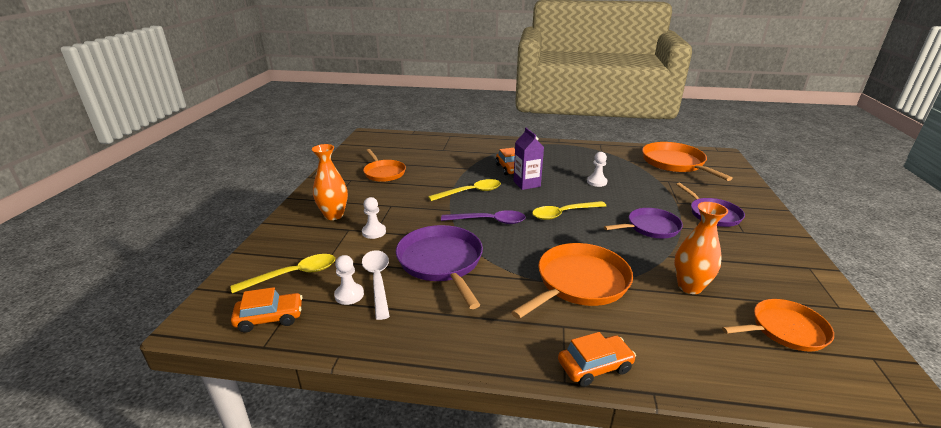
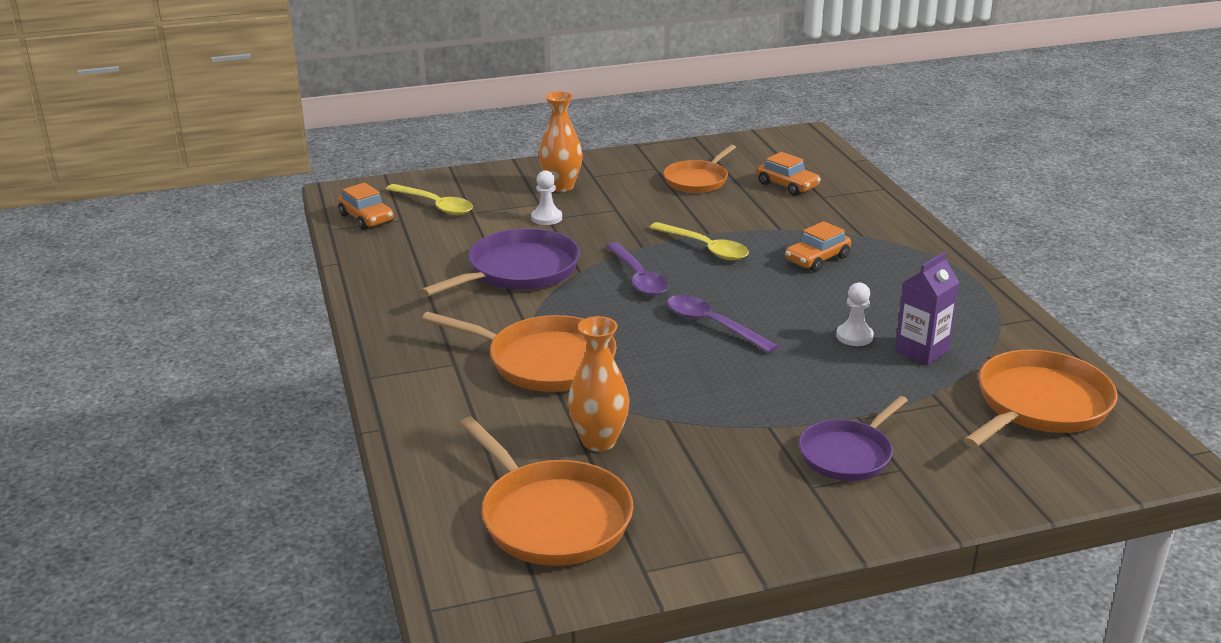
camera: 65 degrees right, 0 degrees up
(349, 295) = (424, 241): white pawn -> none
(377, 280) = (457, 247): white spoon -> none
(526, 184) = (779, 281): purple carton -> purple carton (921, 351)
(563, 214) = (712, 325): yellow spoon -> purple spoon
(594, 366) = (400, 390): orange car -> orange car (787, 185)
(650, 227) = (740, 399): purple pan -> none
(785, 330) = (552, 518): orange pan -> orange pan, size x1.52

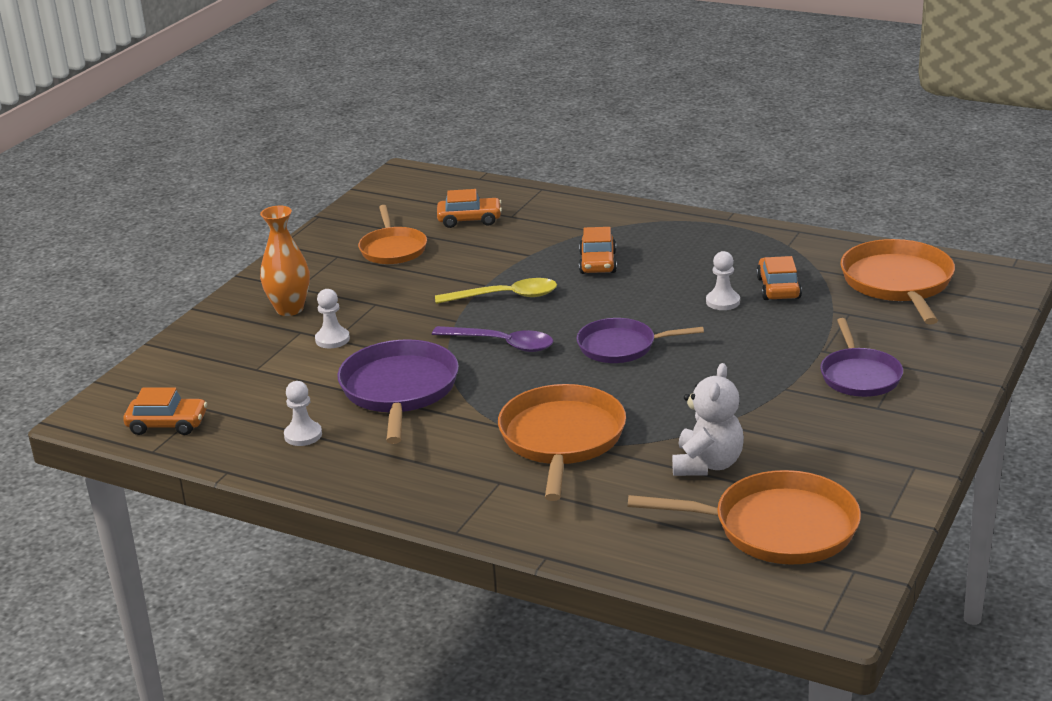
camera: 45 degrees left, 0 degrees up
(415, 266) = (303, 435): none -> white pawn
(435, 206) = (210, 381): yellow spoon -> none
(545, 361) = (561, 439): orange pan -> orange pan turned 60 degrees counterclockwise
(599, 441) = (707, 464): orange vase -> white teddy bear
(712, 325) = (621, 346): purple spoon -> purple pan
(921, 351) = (778, 288): purple carton -> orange car

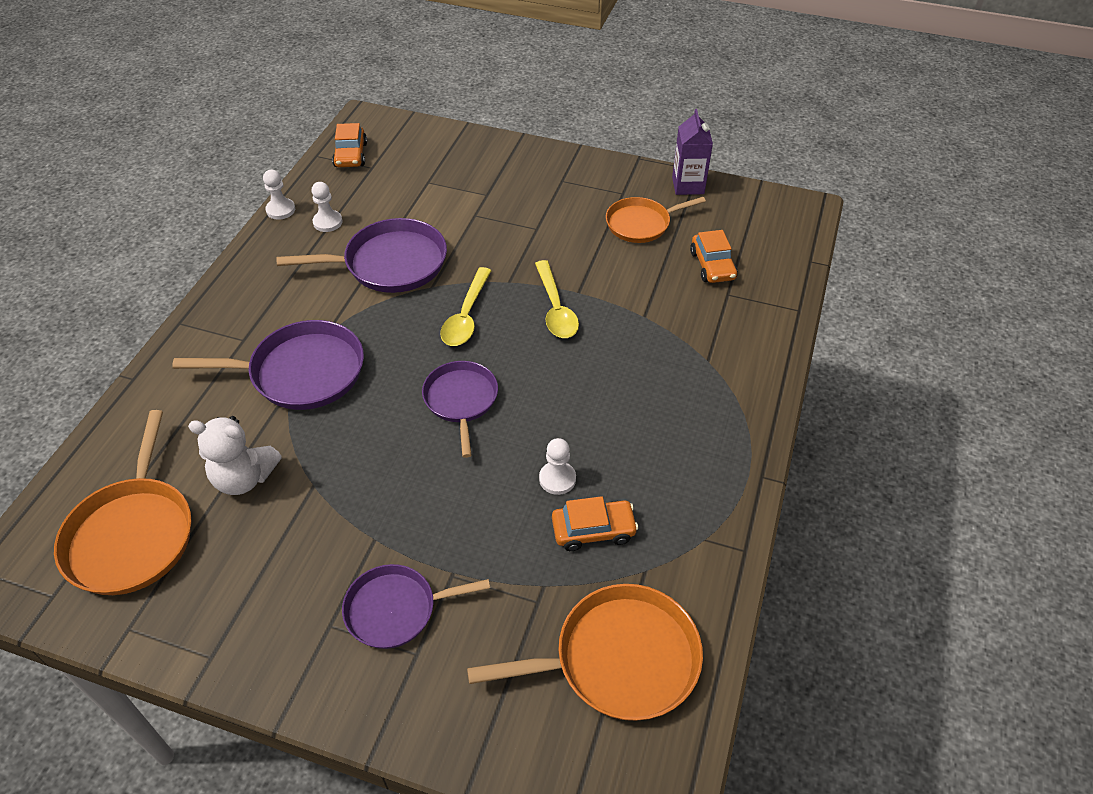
camera: 80 degrees right, 20 degrees up
(289, 309) = (524, 182): orange vase -> none
(332, 339) = (474, 214): white pawn -> white pawn (280, 210)
(342, 223) = (688, 185): none -> purple carton
(502, 344) = (466, 316): purple spoon -> yellow spoon
(561, 439) = (302, 372): orange pan -> purple pan
(598, 263) = (633, 369): orange car -> none

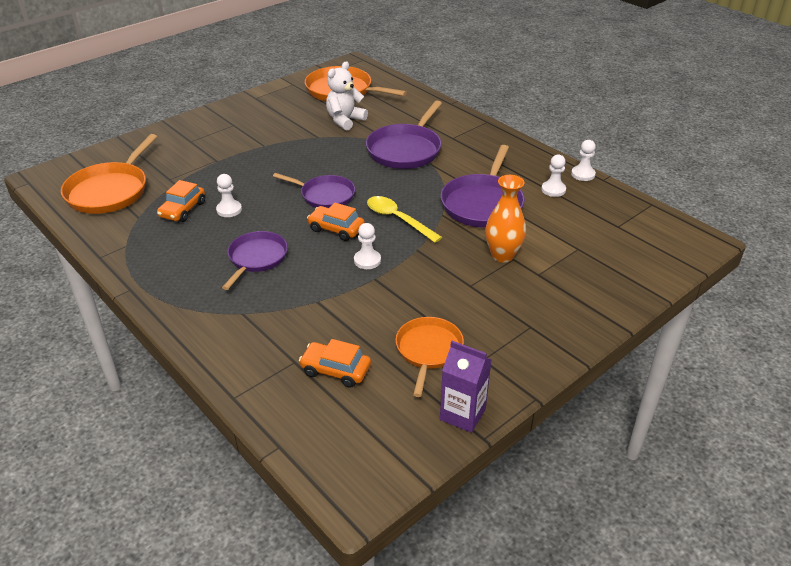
camera: 120 degrees right, 10 degrees down
(351, 155) = (643, 220): orange car -> orange car (336, 229)
(395, 609) = (219, 141): purple pan -> purple pan (256, 258)
(474, 223) = (502, 255): none -> orange vase
(555, 309) = (367, 260): yellow spoon -> white pawn

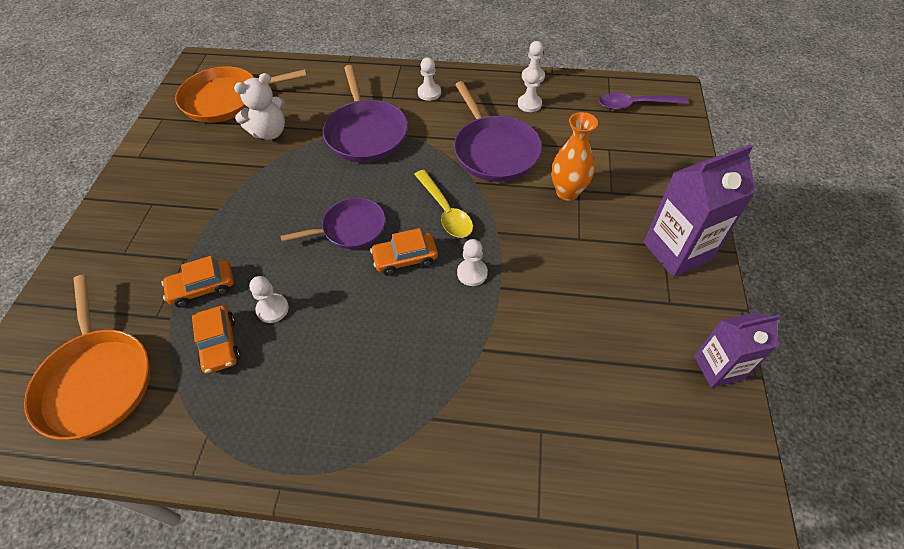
camera: 40 degrees left, 15 degrees up
(256, 258) = (370, 345): purple pan -> none
(335, 370) = (583, 409): orange car -> orange car (202, 288)
(345, 120) = (269, 132): white teddy bear -> white teddy bear turned 120 degrees counterclockwise
(397, 219) = (445, 211): yellow spoon -> yellow spoon turned 120 degrees counterclockwise
(428, 350) = (625, 327): orange pan -> none
(484, 147) = (429, 93): none -> white pawn
(537, 336) = (677, 251): none -> purple carton
(647, 233) = (634, 105): none -> purple spoon

